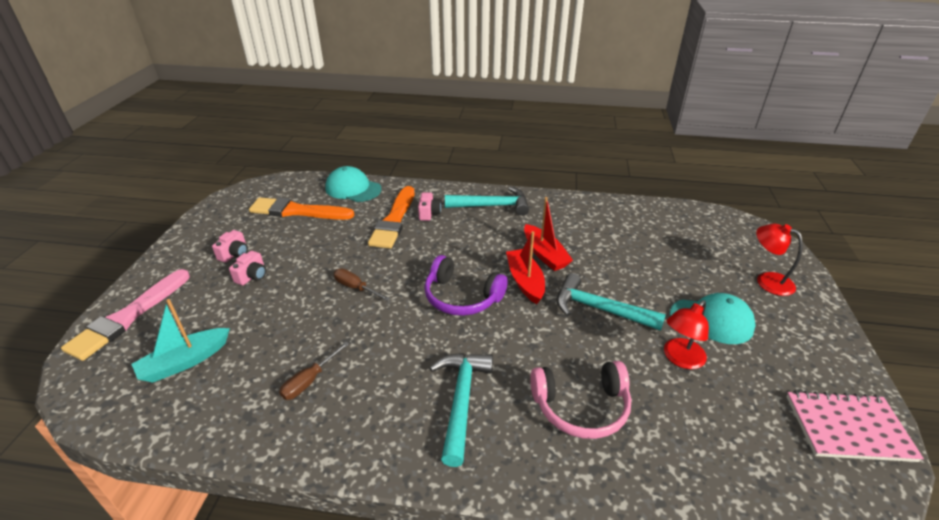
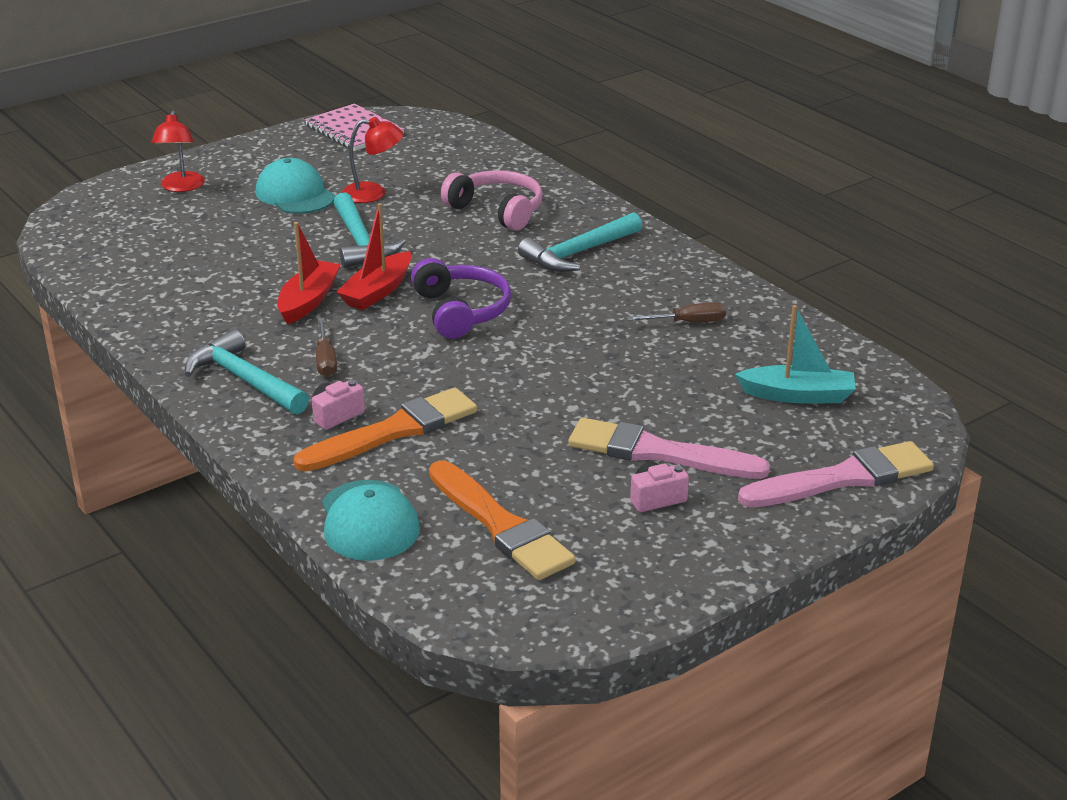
camera: 135 degrees left, 5 degrees down
(252, 276) = (658, 452): pink camera -> pink brush
(356, 288) = (553, 375): brown screwdriver -> brown screwdriver (325, 360)

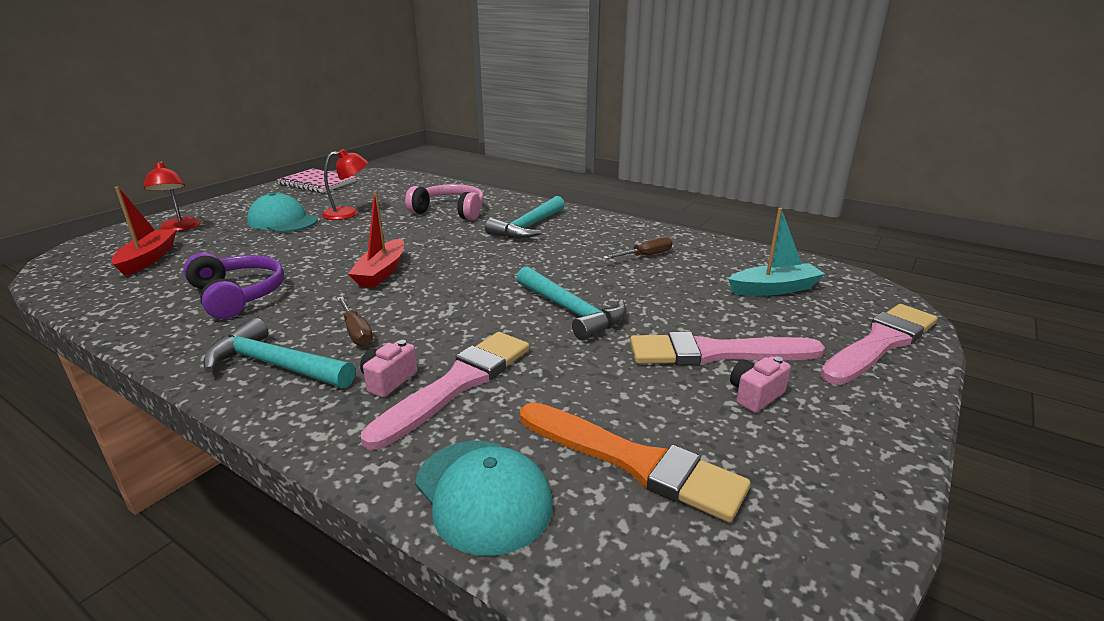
camera: 20 degrees left, 5 degrees down
(308, 301) = (320, 288): red boat -> red boat (148, 259)
(361, 242) = (351, 242): turquoise hammer -> turquoise hammer (571, 311)
(393, 431) = (457, 384): orange brush -> pink brush
(461, 311) = (462, 275): purple headphones -> purple headphones (238, 295)

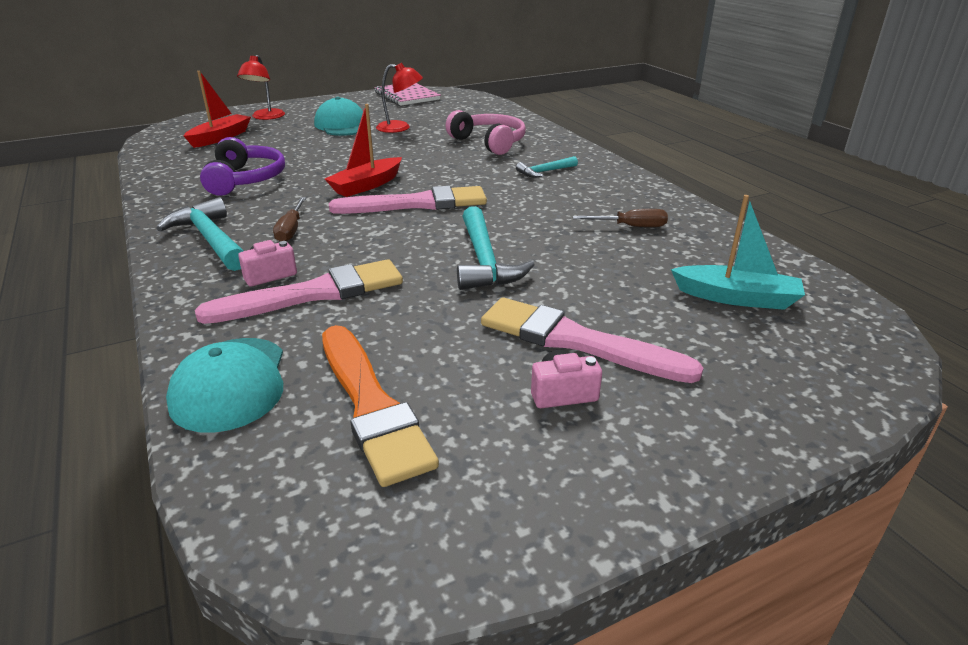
camera: 30 degrees right, 5 degrees up
(528, 227) = (545, 172): turquoise hammer -> turquoise hammer, size x0.56
(880, 343) = (792, 393): pink brush -> pink brush (417, 204)

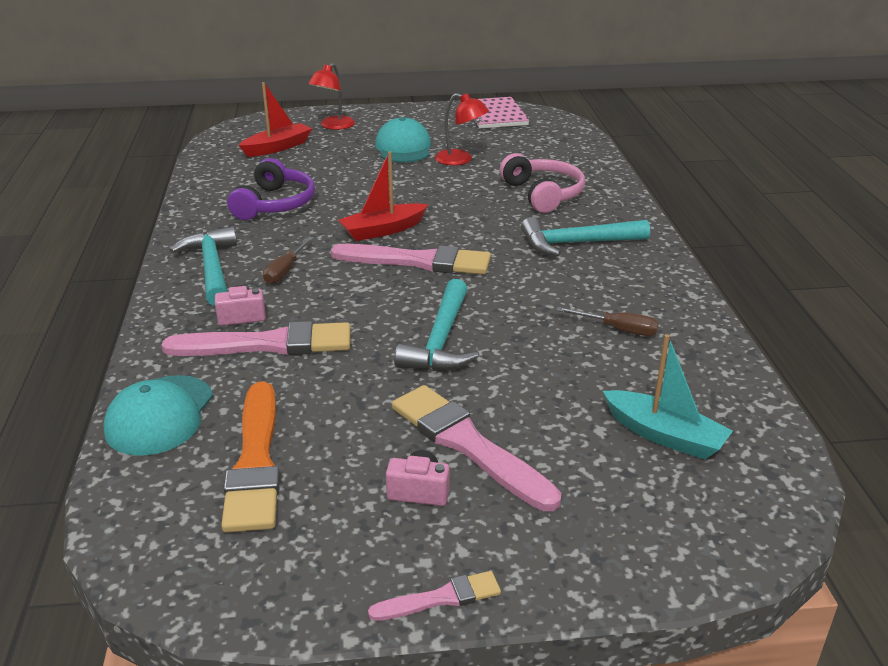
camera: 20 degrees right, 0 degrees up
(545, 172) = (576, 243): turquoise hammer -> turquoise hammer, size x1.77
(663, 491) = (441, 598): none -> pink brush

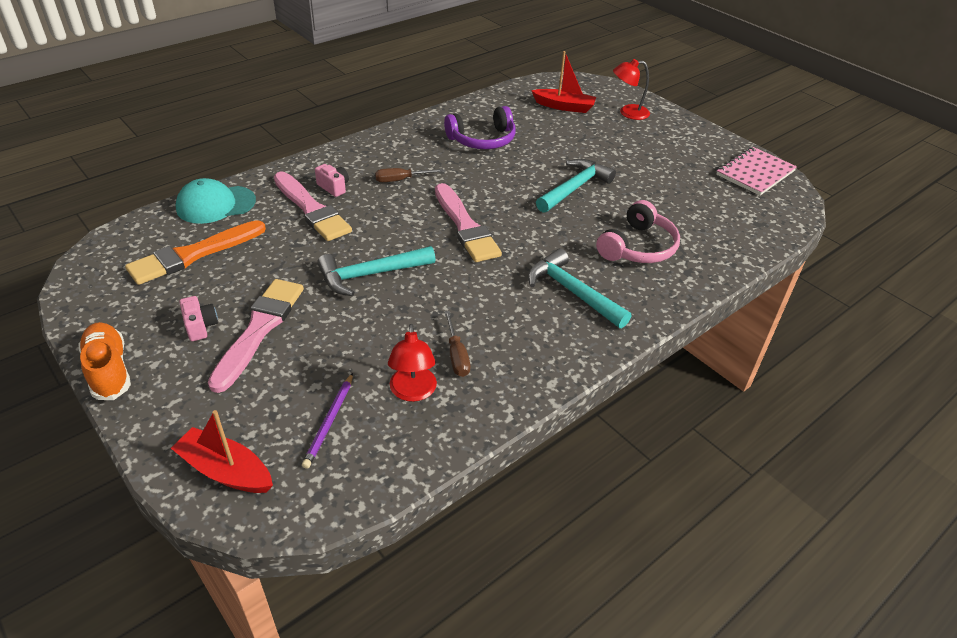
camera: 55 degrees right, 10 degrees up
(211, 268) = (378, 153): turquoise hammer -> turquoise hammer (574, 188)
(383, 230) = (494, 195): red boat -> red boat (226, 471)
(403, 148) = (633, 154): turquoise cap -> none
(441, 598) = (109, 370): pink brush -> orange shoe
(460, 160) = (647, 187): red lamp -> red lamp (413, 392)
(664, 435) = (329, 422): turquoise boat -> purple pencil

